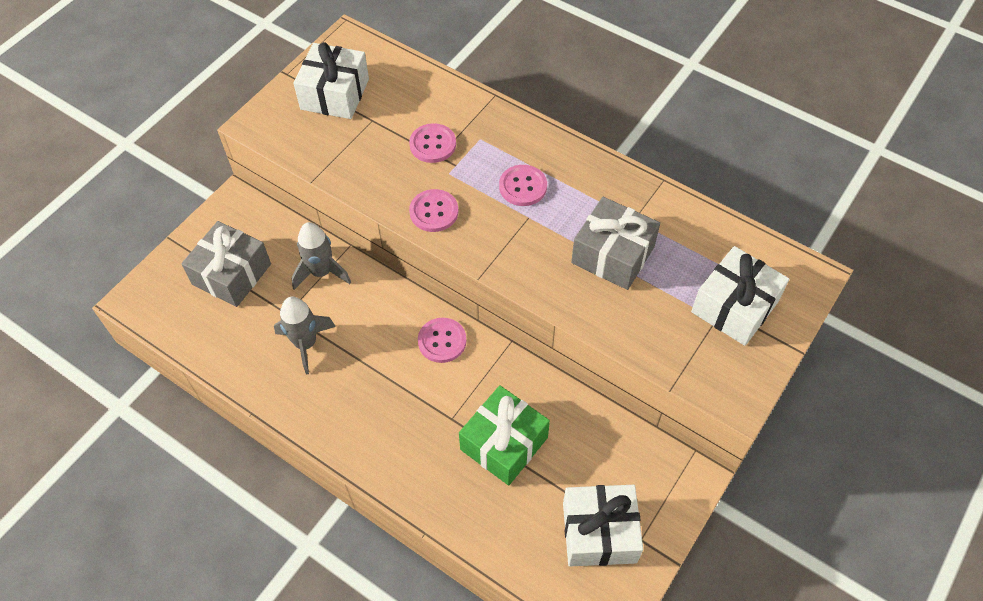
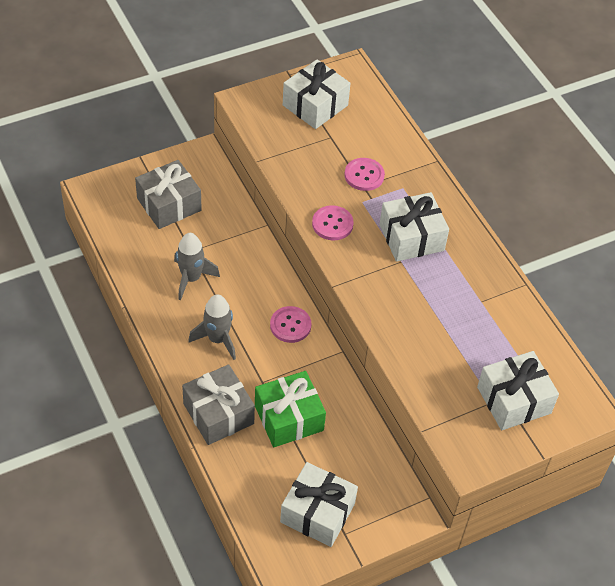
camera: 25 degrees right, 5 degrees down
(321, 272) = (233, 234): grey rocket -> grey rocket (217, 339)
(523, 186) = (411, 237): pink button -> white gift
(613, 255) = (446, 318): grey gift -> grey gift (218, 413)

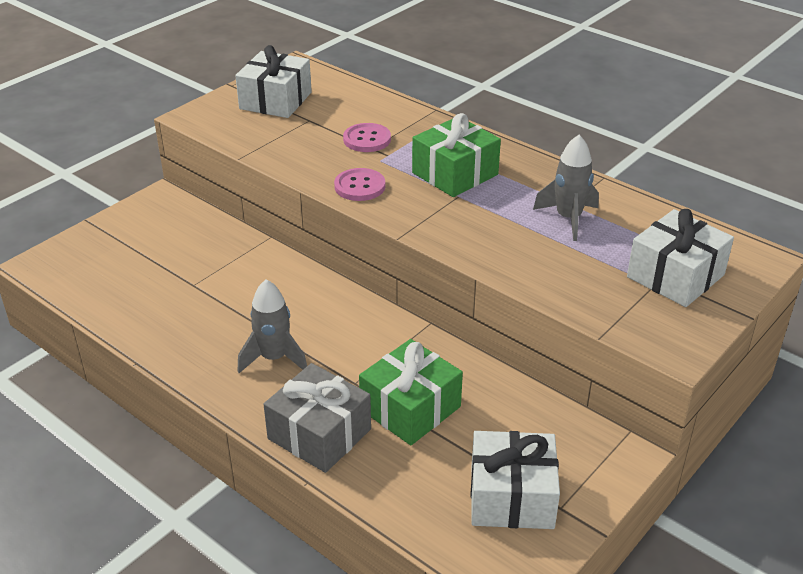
camera: 20 degrees left, 15 degrees down
(169, 204) = (143, 251): grey gift -> none
(191, 278) = (208, 310): grey rocket -> grey rocket (568, 218)
(290, 325) = (354, 317): pink button -> none
(411, 237) = (455, 174): white gift -> green gift

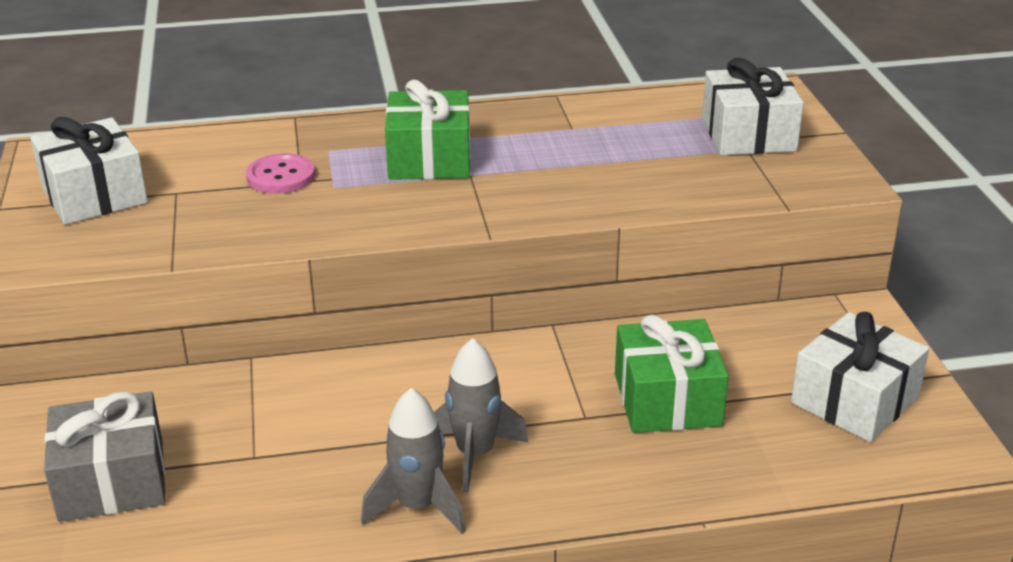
camera: 50 degrees left, 5 degrees down
(319, 434) = (638, 478): grey gift -> grey gift (112, 480)
(359, 186) = (362, 218): pink button -> none
(568, 218) = (594, 140): grey rocket -> grey rocket (418, 506)

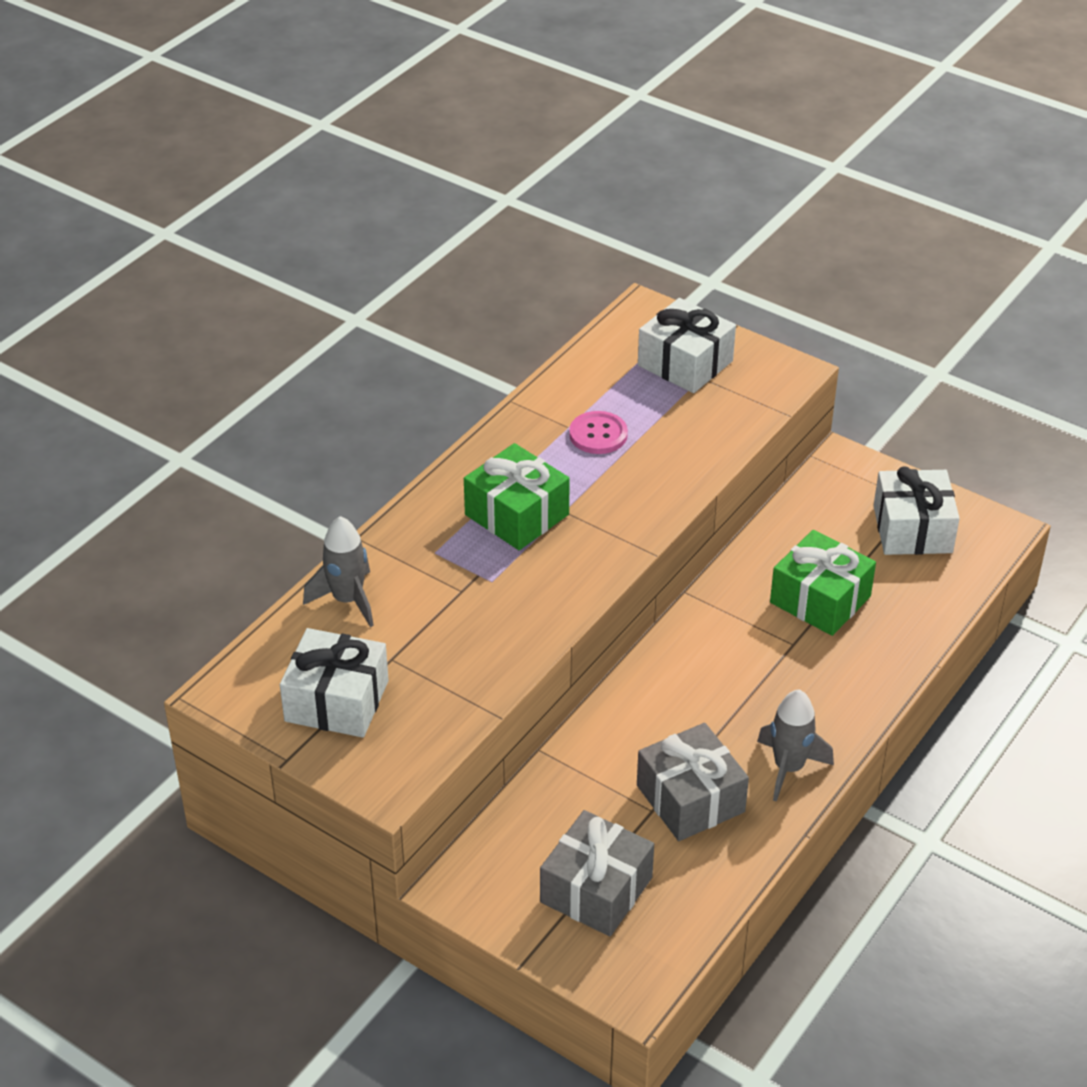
camera: 45 degrees left, 10 degrees up
(280, 176) = (441, 596): pink button -> pink button (598, 434)
(297, 470) = (690, 798): none -> grey gift
(475, 454) = (771, 713): grey rocket -> grey rocket (347, 600)

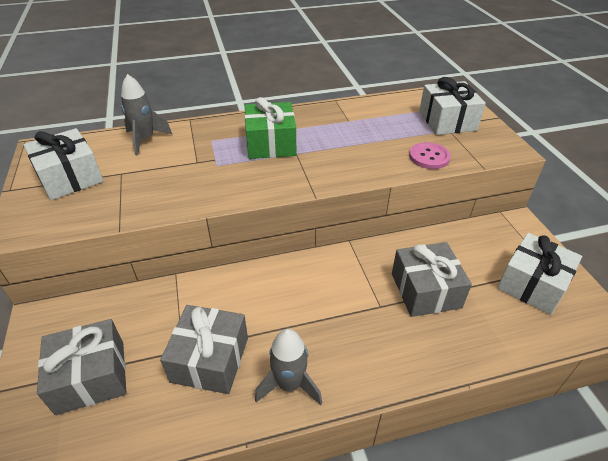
camera: 40 degrees right, 0 degrees up
(598, 434) = (359, 130): pink button -> pink button (429, 157)
(820, 599) = (425, 290): green gift -> grey gift

